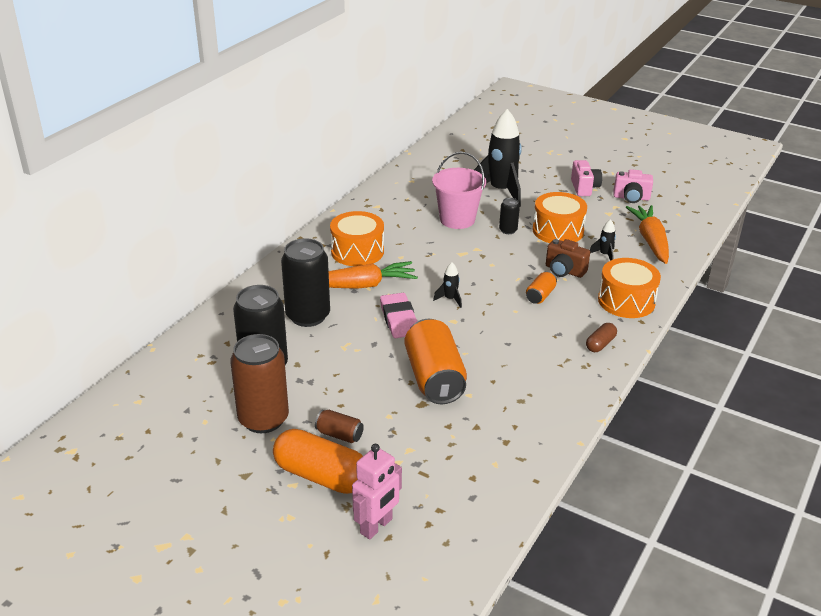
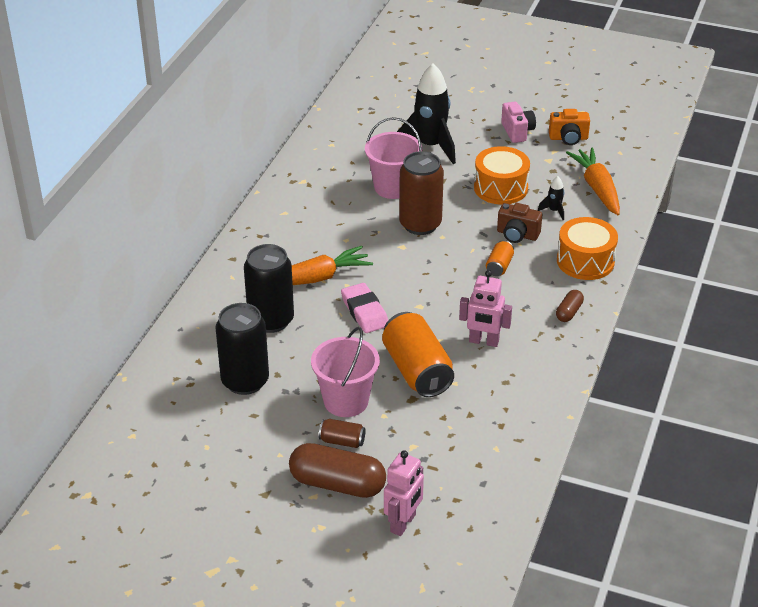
camera: 10 degrees left, 5 degrees up
(263, 419) = (263, 436): brown can -> brown can (420, 224)
(321, 476) = (337, 484): orange capsule -> brown capsule
(355, 397) = (346, 401): none -> pink bucket
(357, 251) = (299, 239): orange drum -> none
(450, 299) = (410, 282): black rocket -> none
(508, 230) = (449, 194): black can -> none
(508, 360) = (483, 341): none -> pink robot
(631, 198) = (568, 138): pink camera -> orange camera

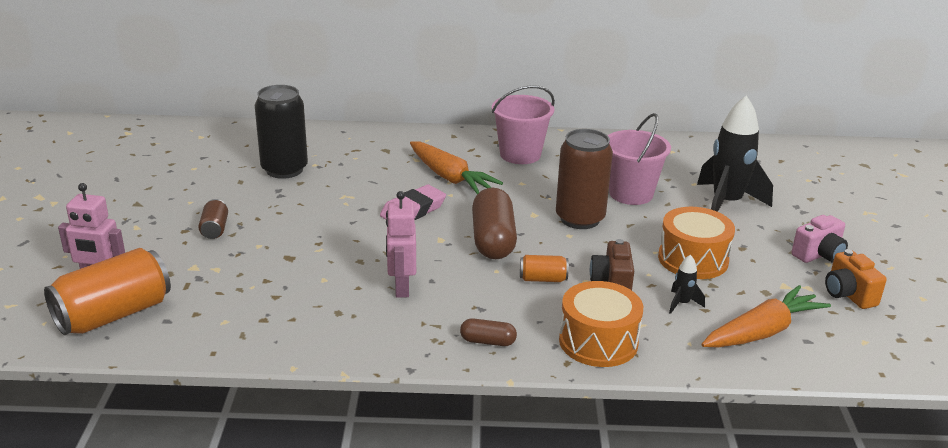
camera: 70 degrees right, 10 degrees down
(271, 320) = (375, 167): black can -> none
(337, 484) = (154, 236): brown capsule -> brown capsule (493, 240)
(346, 401) = (273, 222): pink bucket -> pink bucket (520, 154)
(417, 370) = (334, 253): orange can -> orange can (114, 315)

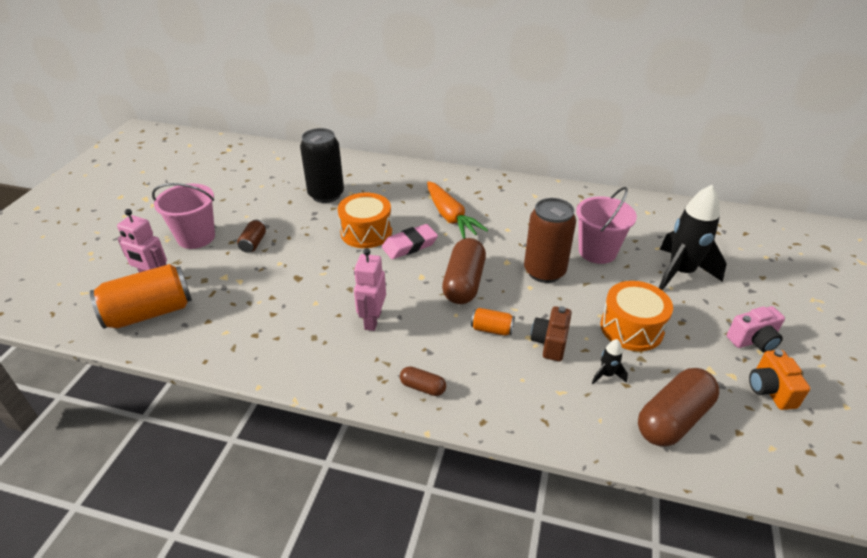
camera: 15 degrees right, 10 degrees up
(520, 154) = (515, 201): pink bucket -> pink bucket (196, 237)
(598, 341) = (517, 404): orange drum -> orange drum (366, 232)
(762, 332) = (673, 419): orange carrot -> brown capsule

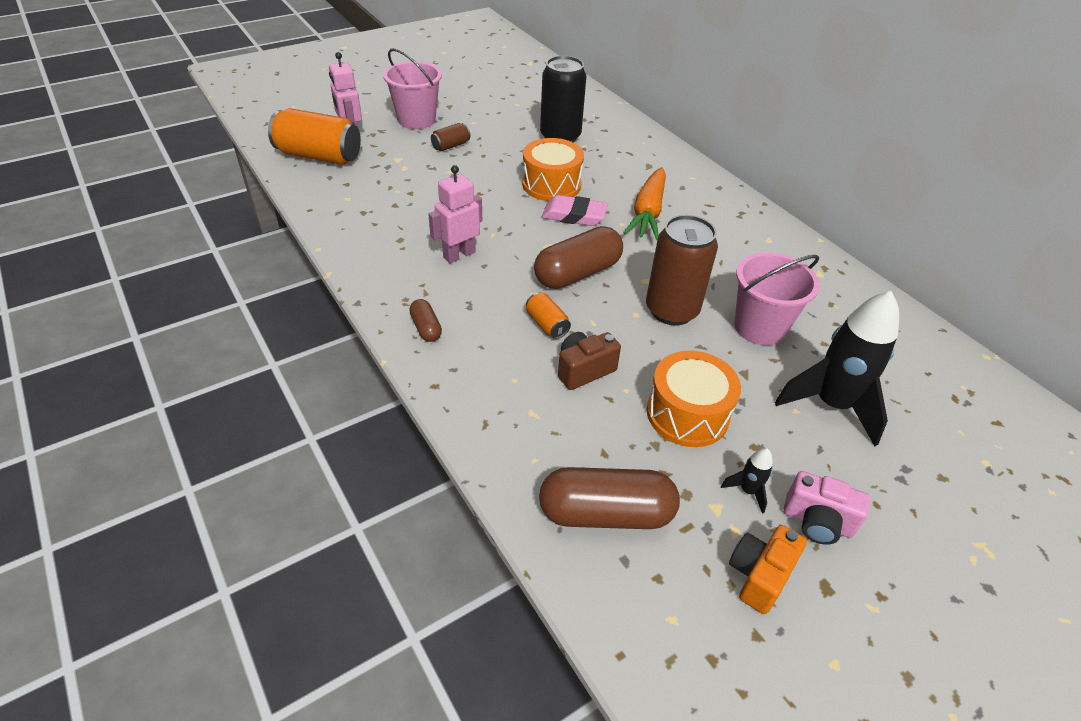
camera: 40 degrees right, 5 degrees up
(606, 375) = (597, 432): black rocket -> black rocket (748, 491)

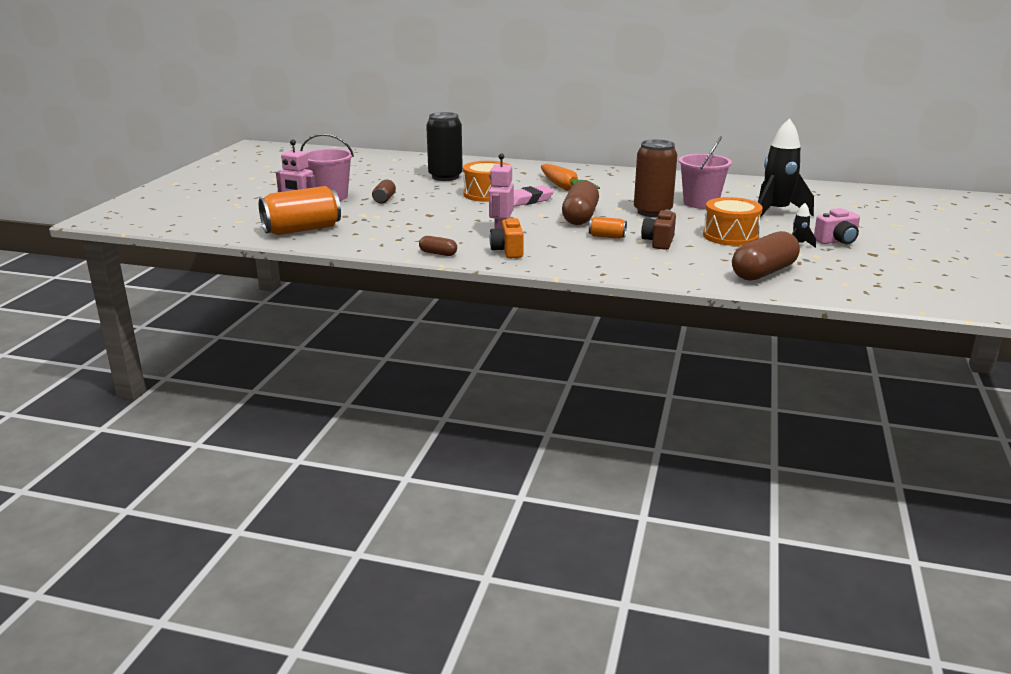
camera: 40 degrees left, 20 degrees down
(426, 328) = (550, 260): brown capsule -> brown capsule (438, 253)
(759, 576) = (848, 261): orange camera -> orange camera (508, 251)

